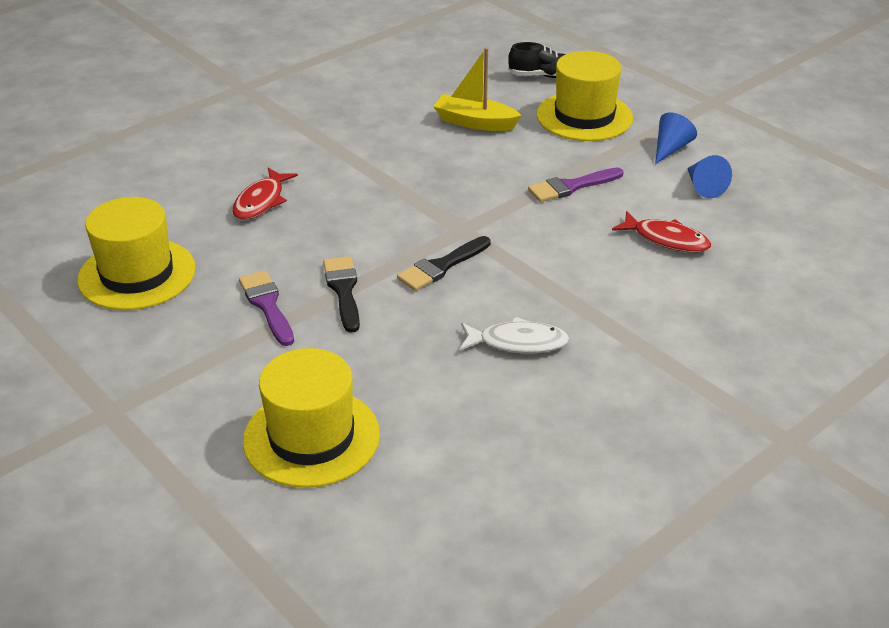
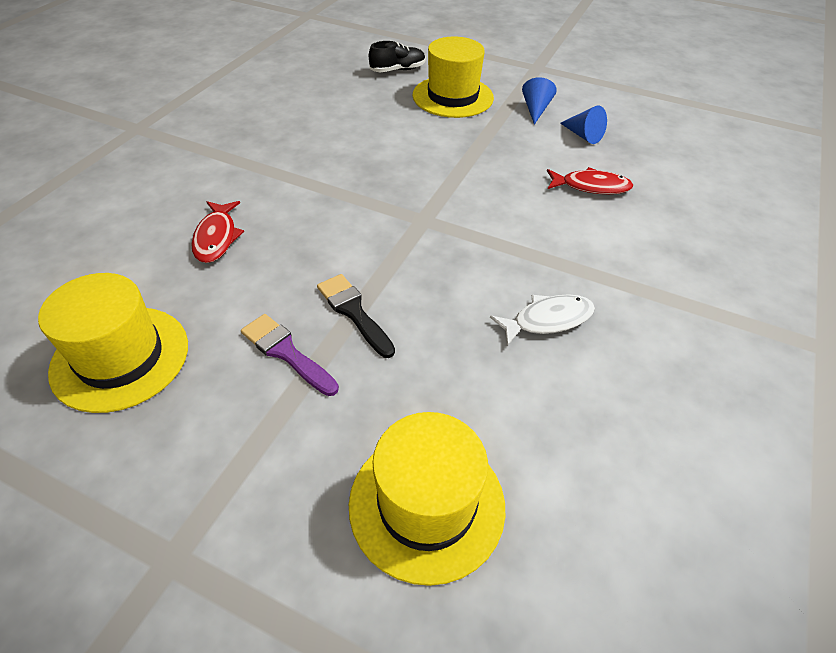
camera: 25 degrees left, 10 degrees up
(441, 266) = (429, 260): black brush -> none
(475, 122) = (369, 119): yellow boat -> none
(571, 186) = (485, 158): purple brush -> none

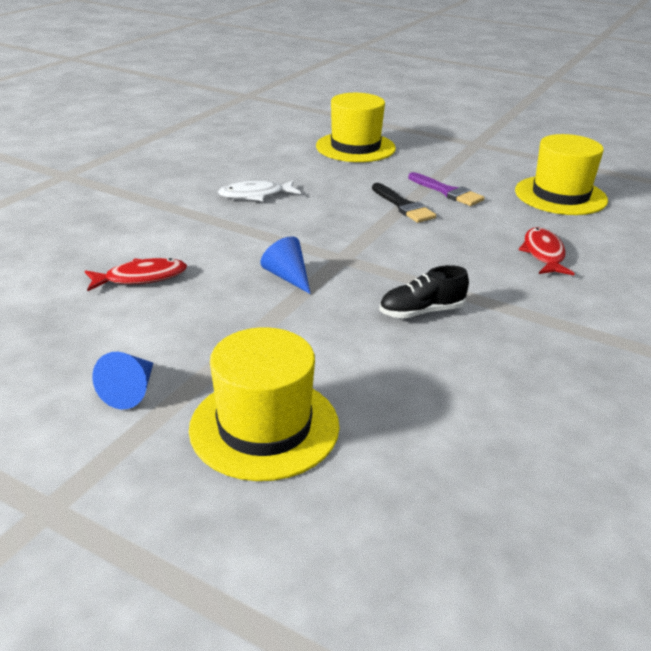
camera: 175 degrees left, 15 degrees down
(398, 70) = (364, 511): black shoe -> black shoe (421, 312)
(583, 135) = (92, 341): blue cone -> blue cone (287, 277)
(591, 186) = (141, 278): red fish -> red fish turned 150 degrees clockwise

